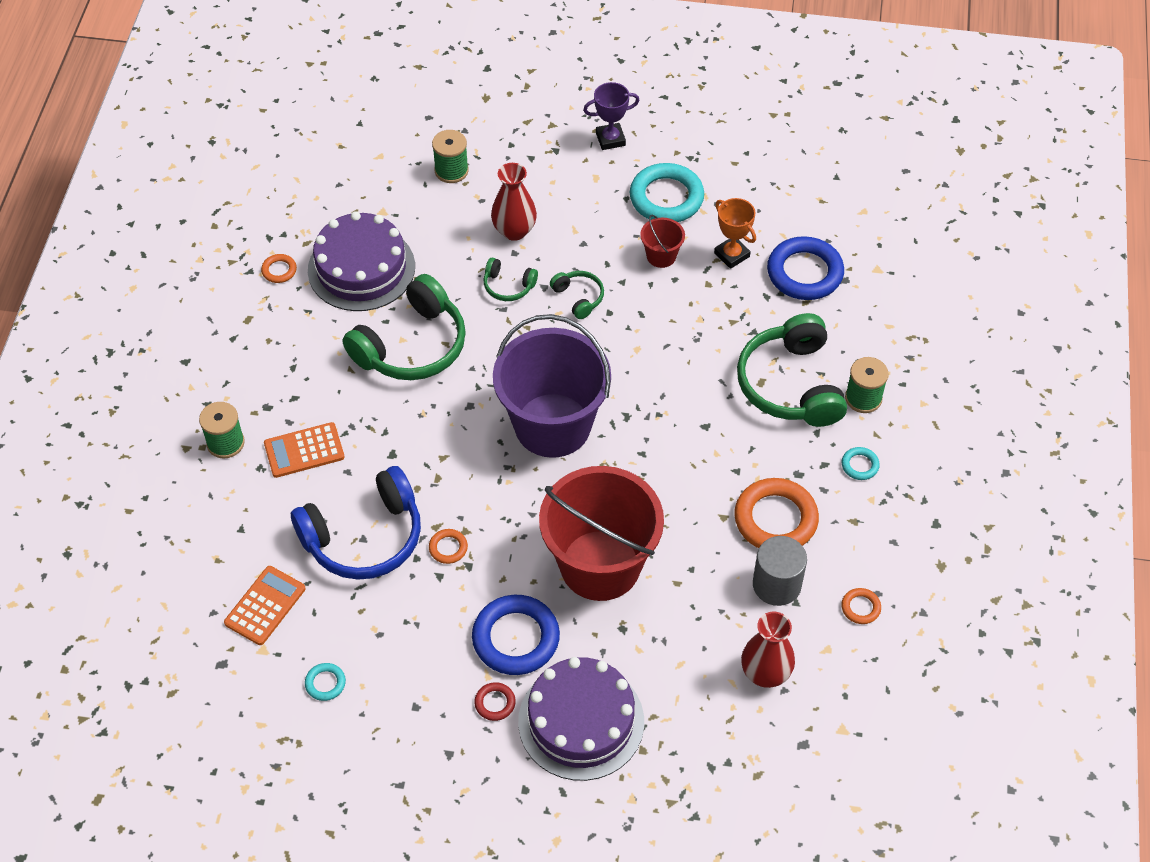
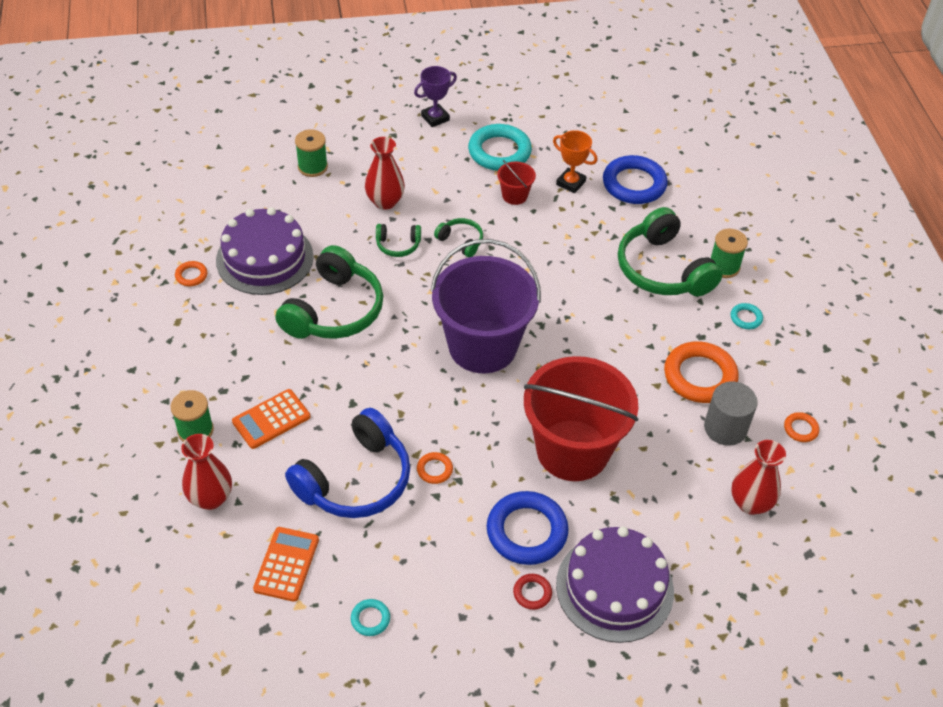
camera: 20 degrees left, 5 degrees down
(216, 518) = (211, 498): none -> red vase

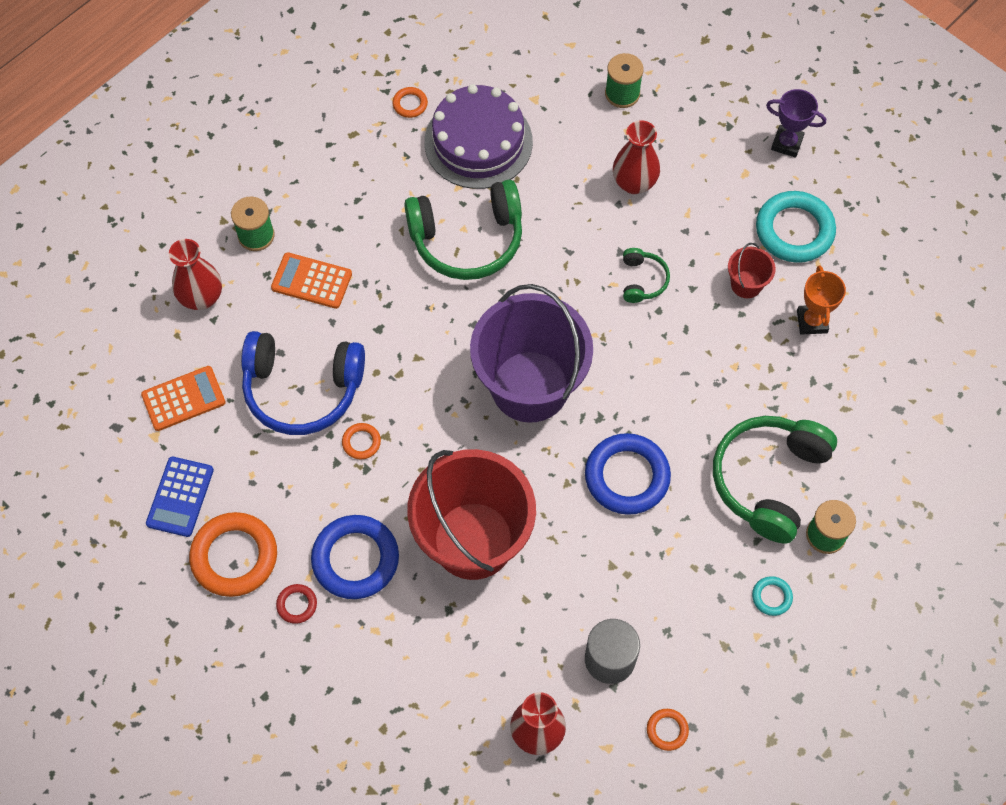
camera: 55 degrees right, 15 degrees up
(370, 619) = (180, 497): turquoise ring -> blue calculator
(398, 245) = (589, 233): green headphones -> none
(614, 588) = (352, 668): purple cake -> none
(634, 184) = (866, 380): blue ring -> blue ring (627, 476)
(700, 376) = (656, 598): orange ring -> orange ring (234, 557)

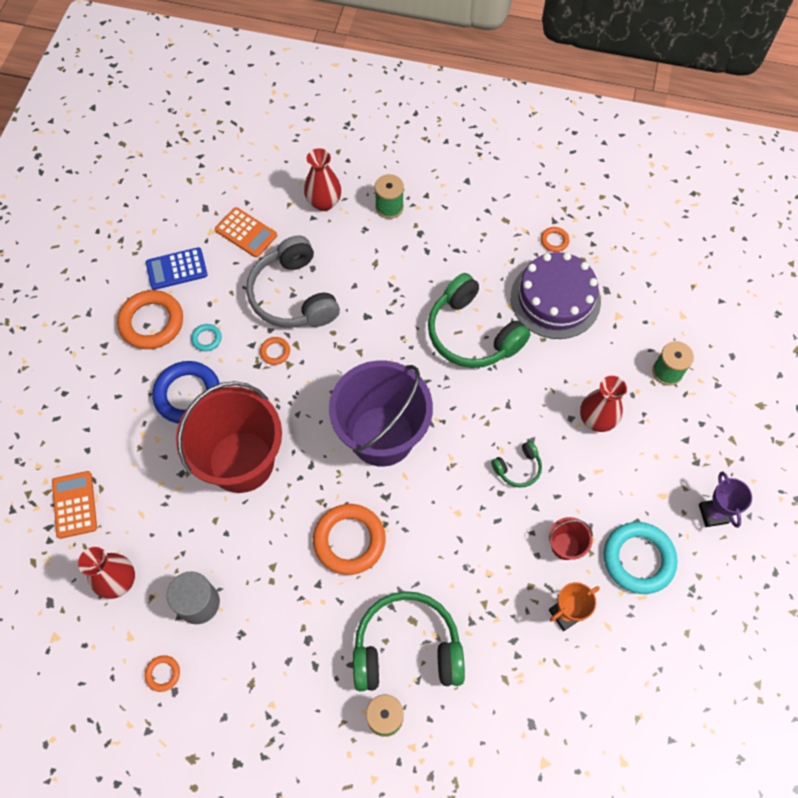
camera: 60 degrees right, 0 degrees up
(297, 604) = (137, 377): red ring -> none
(302, 389) = (293, 295): blue headphones -> grey headphones
(311, 281) = (376, 257): orange calculator -> orange calculator (74, 504)
(627, 476) = (349, 540): blue ring -> orange ring
(771, 597) = (309, 700): turquoise ring -> turquoise ring (206, 339)

